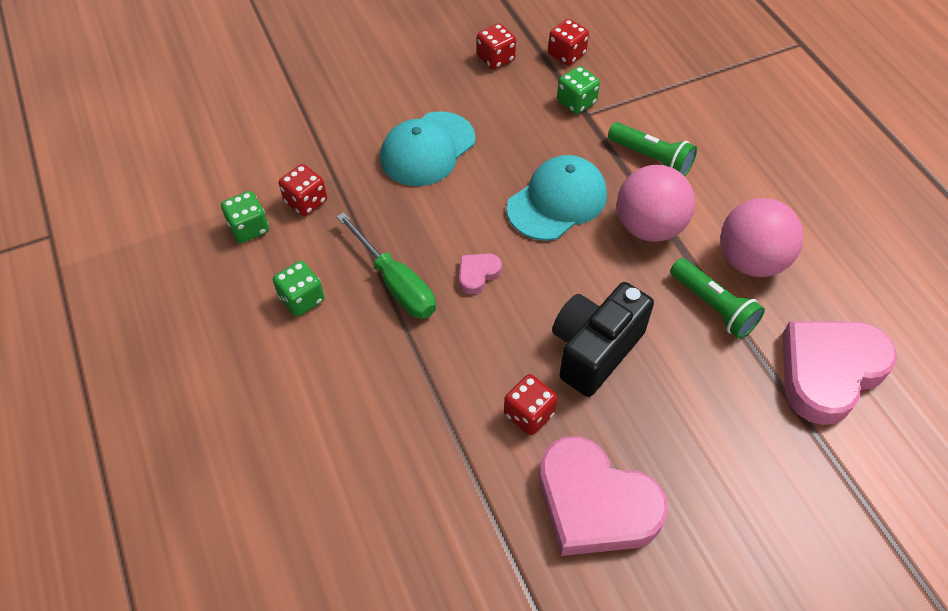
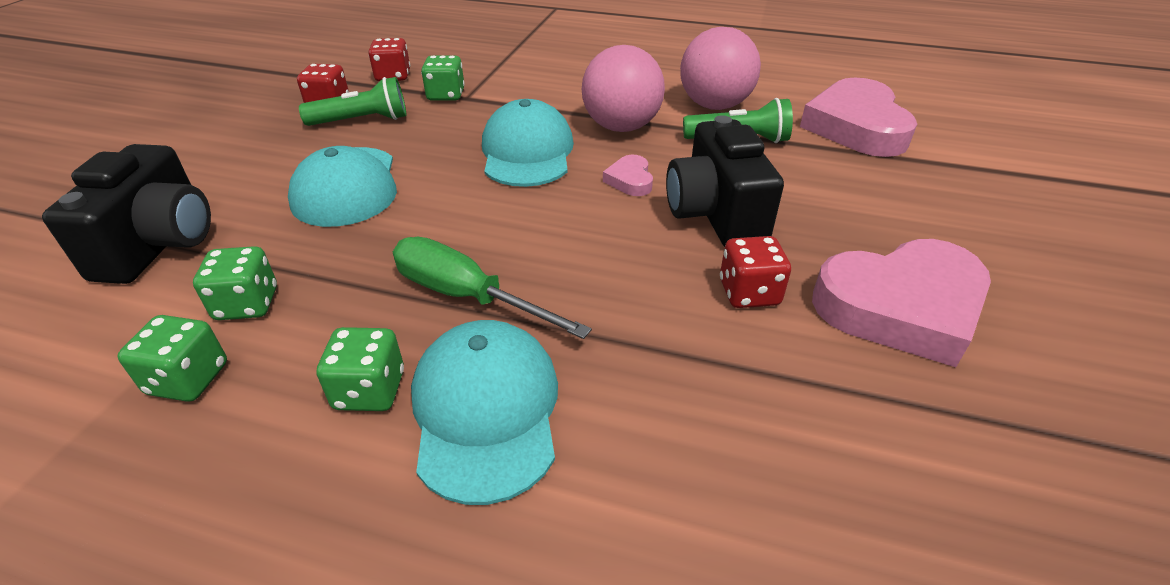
camera: 50 degrees left, 15 degrees down
(306, 201) = (247, 304): red dice -> green dice
(308, 126) = (160, 245): none -> black camera
(330, 354) = (486, 411): none -> turquoise cap
(396, 283) = (467, 296): green screwdriver -> green screwdriver turned 150 degrees counterclockwise
(477, 274) = (538, 235): pink heart -> pink heart (630, 180)
(651, 159) = (557, 95): green flashlight -> green flashlight (362, 121)

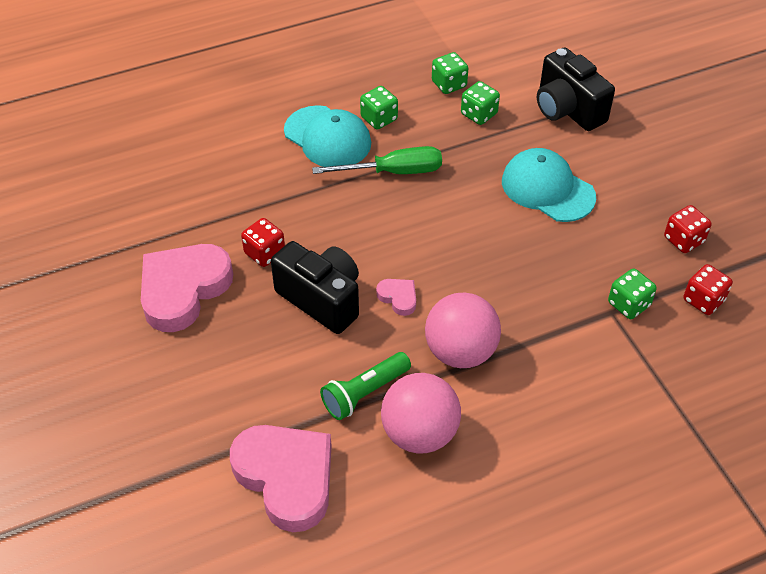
camera: 140 degrees right, 10 degrees up
(362, 121) = (633, 240): green flashlight -> none
(527, 152) = (489, 281): turquoise cap -> none

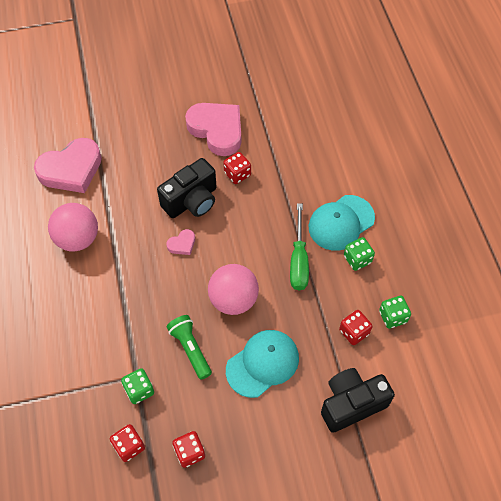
camera: 100 degrees right, 10 degrees up
(364, 393) = (115, 214): green flashlight -> green flashlight (190, 349)
(460, 352) = (129, 272): pink ball -> pink ball (233, 299)
(479, 114) = (354, 332): green dice -> red dice

